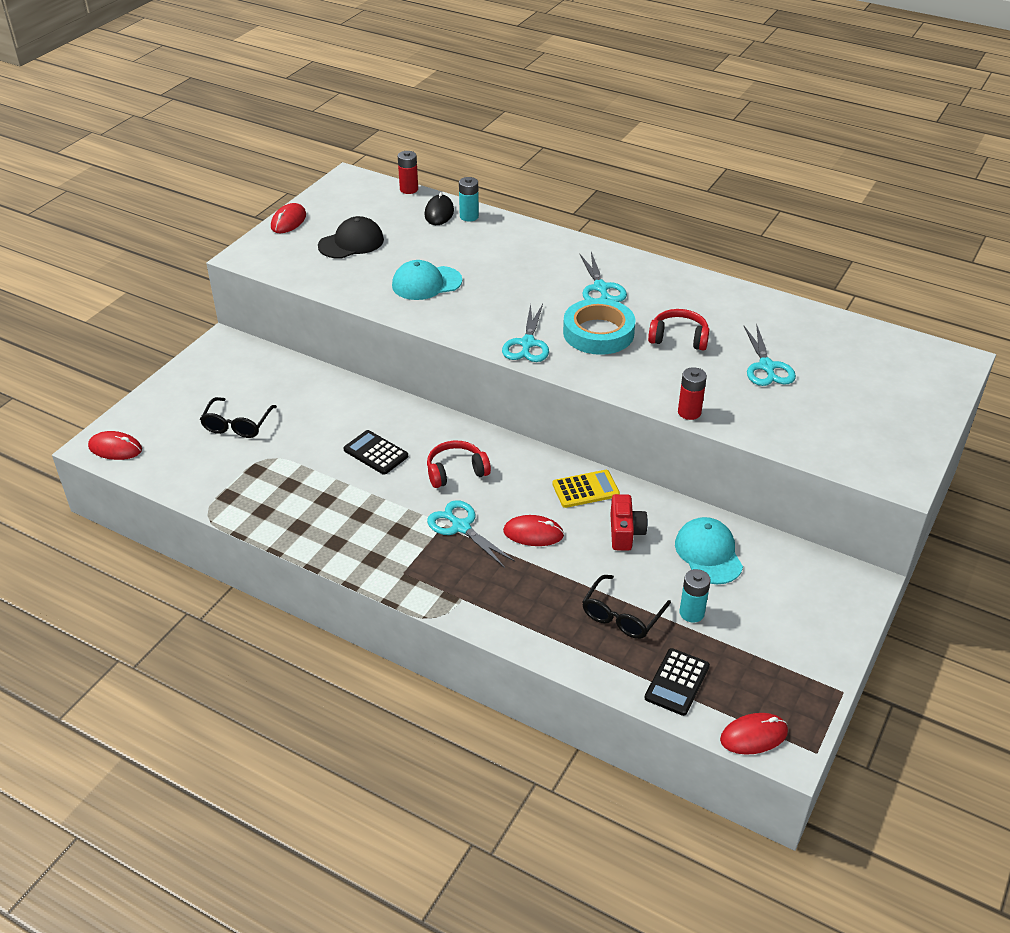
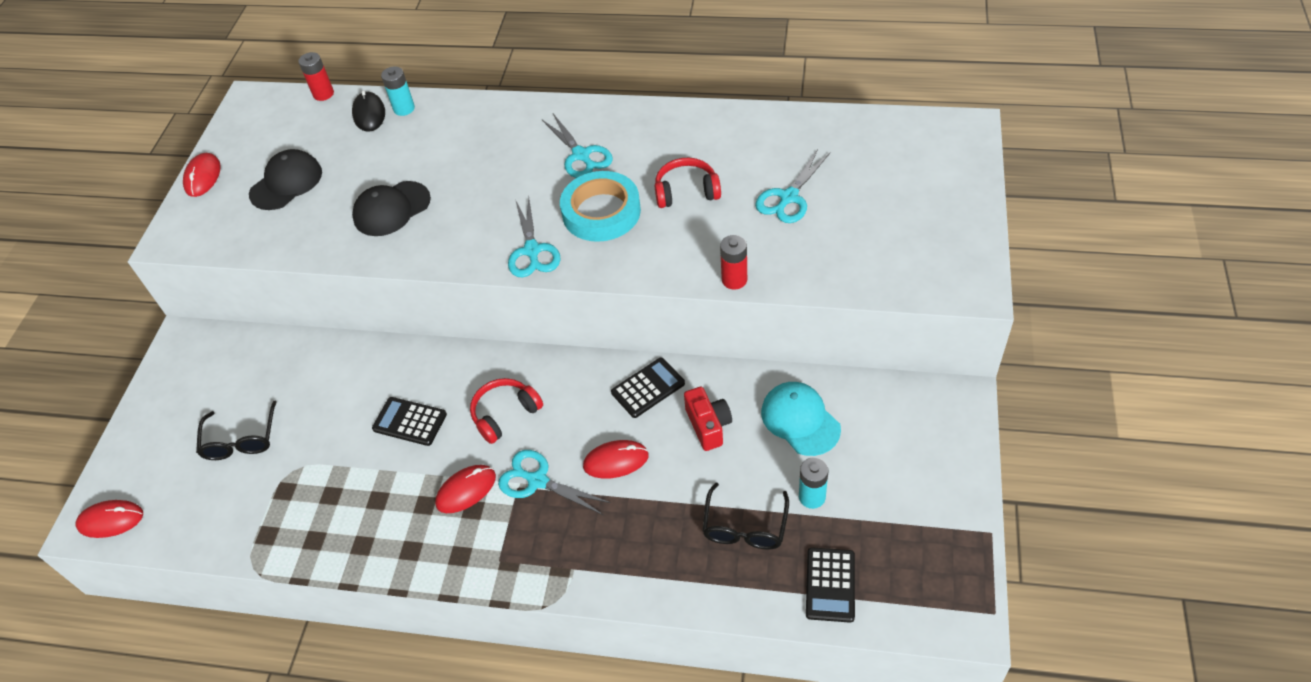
camera: 15 degrees left, 10 degrees up
(426, 283) = (391, 209): turquoise cap -> black cap
(585, 489) = (648, 388): yellow calculator -> black calculator
(753, 736) = (928, 618): red mouse -> red mouse (466, 490)
(766, 367) = (788, 197): turquoise scissors -> turquoise scissors turned 60 degrees clockwise

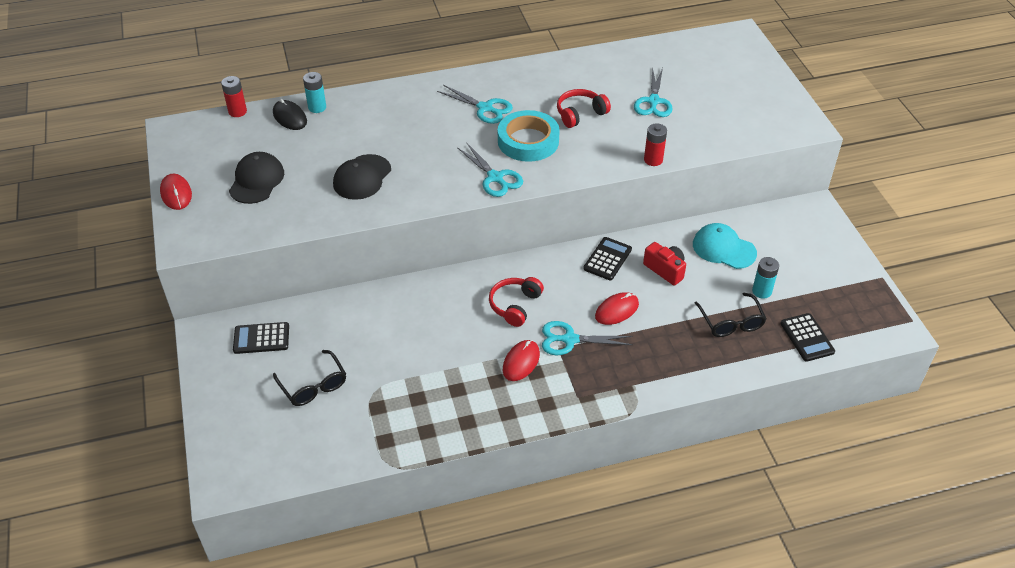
camera: 30 degrees left, 5 degrees down
(111, 520) = (241, 475): red mouse -> none
(410, 422) = (444, 332): black calculator -> black calculator (261, 338)

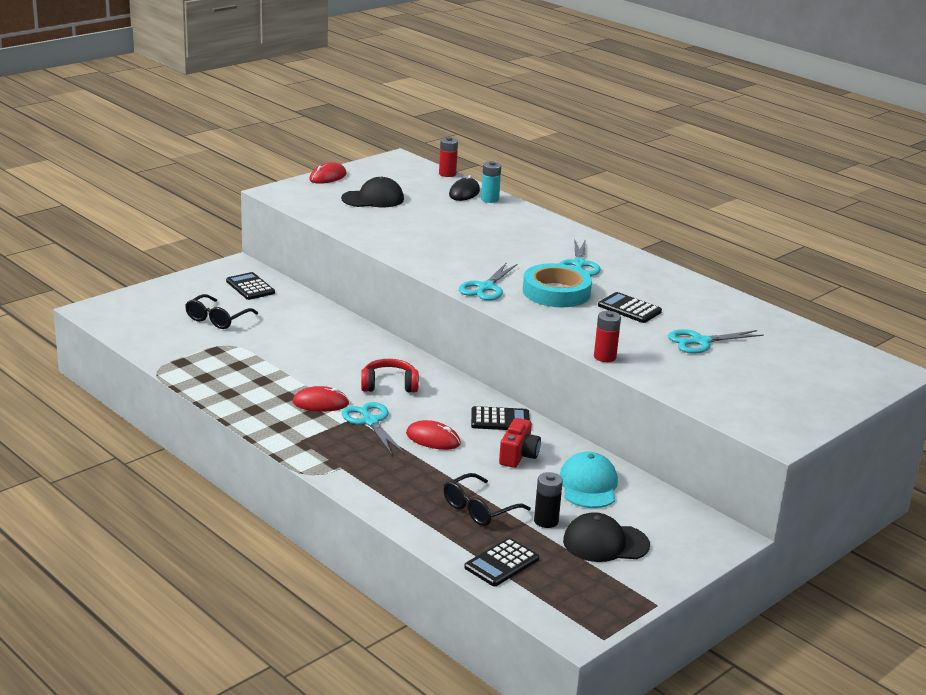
camera: 60 degrees right, 20 degrees down
(362, 177) = (422, 235): black cap -> black cap (605, 543)
(580, 114) = (629, 308): red headphones -> black calculator
(761, 291) = (546, 521): turquoise battery -> black battery

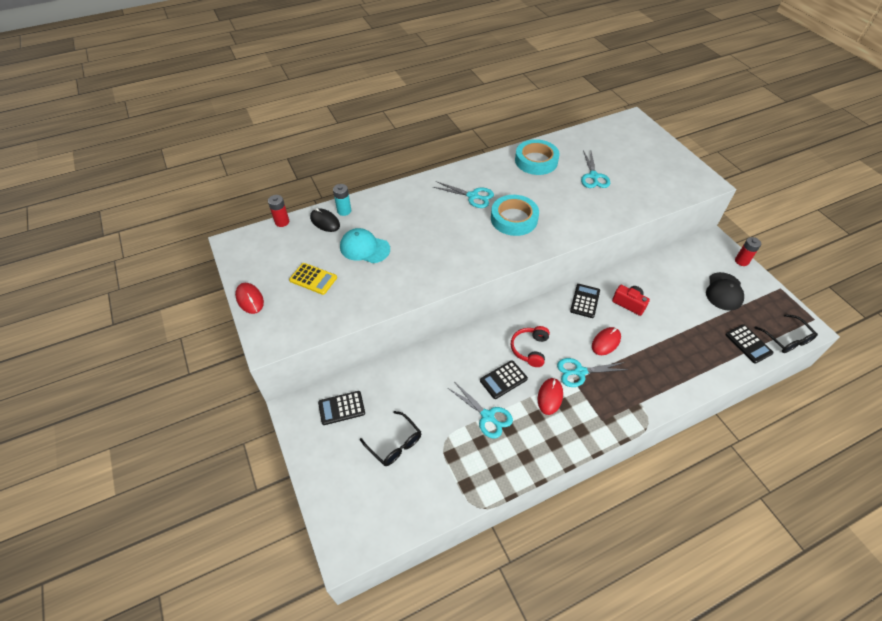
camera: 70 degrees left, 25 degrees up
(373, 199) = (313, 279): black cap -> yellow calculator
(479, 509) = (691, 339): black glasses -> black glasses (787, 339)
(486, 287) = (499, 252): turquoise scissors -> turquoise scissors (487, 416)
(546, 521) = (703, 311): black battery -> none
(588, 485) = (664, 281): turquoise cap -> turquoise cap (364, 248)
(605, 357) = (611, 222): red battery -> red battery (741, 261)
(629, 308) = (544, 192): black calculator -> black calculator (503, 380)
(696, 299) = (536, 161): none -> turquoise tape

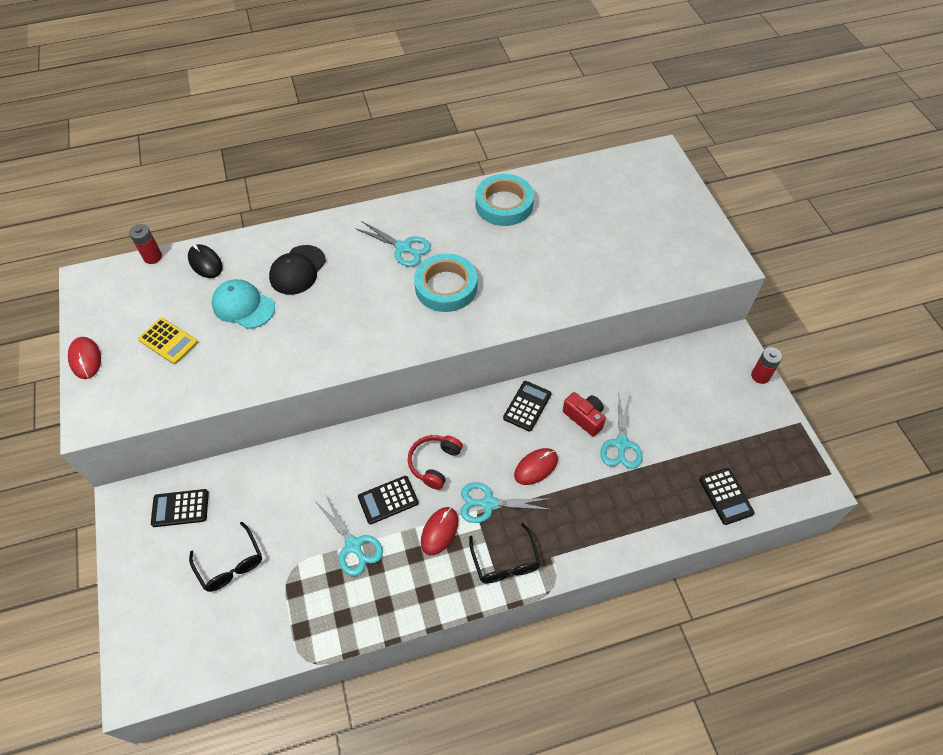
camera: 10 degrees right, 5 degrees up
(344, 211) = (233, 250): turquoise battery -> none
(593, 176) = (573, 236): turquoise scissors -> turquoise scissors (621, 444)
(724, 291) = (720, 417): black cap -> black cap (297, 270)
(787, 339) = (781, 497): black glasses -> black glasses (505, 562)

